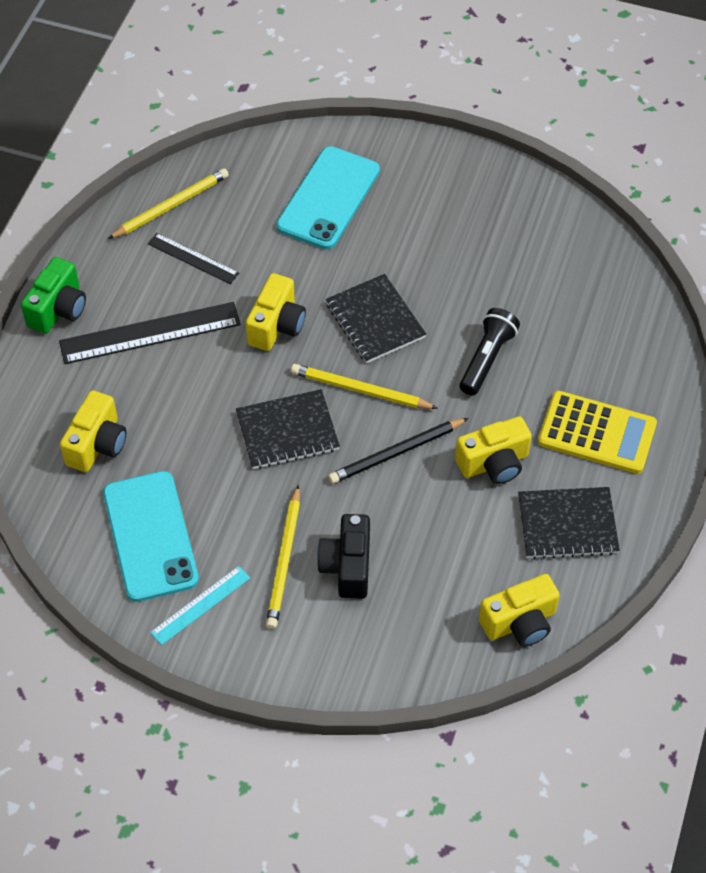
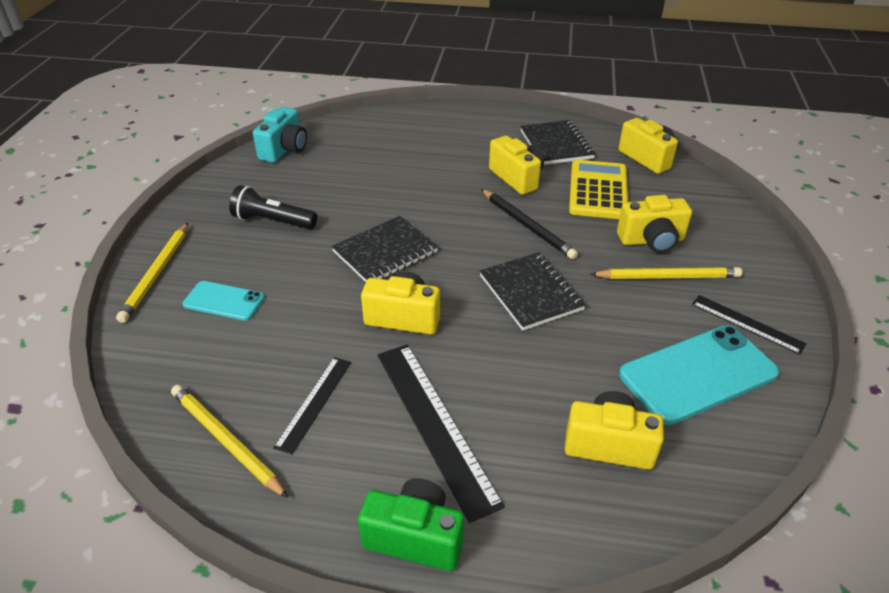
camera: 100 degrees left, 15 degrees down
(200, 605) = (747, 324): turquoise ruler -> black ruler
(328, 198) = (224, 301): turquoise phone -> turquoise phone, size x0.55
(347, 566) = (651, 240): black camera -> yellow camera
(360, 390) = (468, 252): yellow pencil -> yellow pencil (157, 274)
(487, 359) = (415, 188): black flashlight -> black flashlight (273, 221)
(588, 242) = (284, 149): none -> turquoise camera
(597, 433) = (472, 137): yellow calculator -> yellow calculator (598, 190)

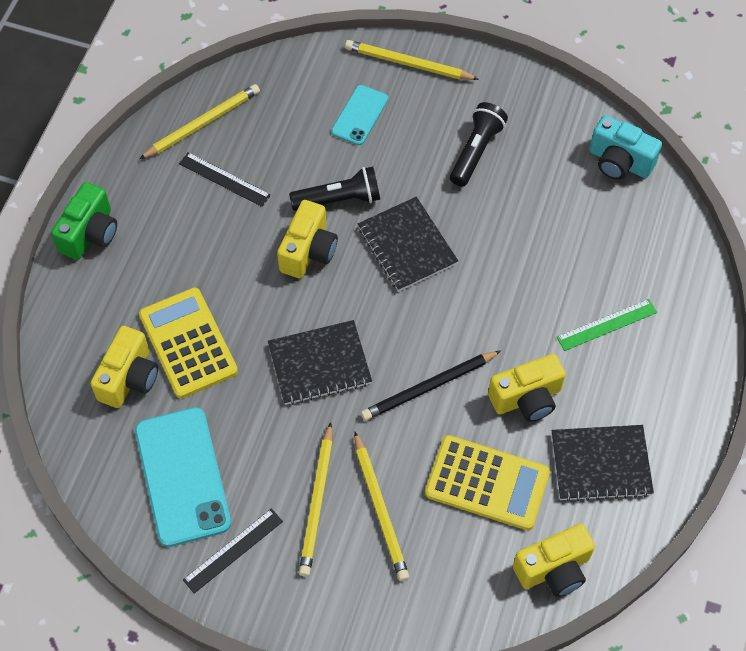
camera: 100 degrees right, 20 degrees up
(335, 303) = (339, 199): none -> black flashlight
(435, 424) = (182, 259): black ruler -> none
(439, 148) = (606, 324): none -> green ruler
(544, 397) = (188, 343): none -> yellow calculator
(651, 240) = (380, 509): yellow camera -> yellow pencil

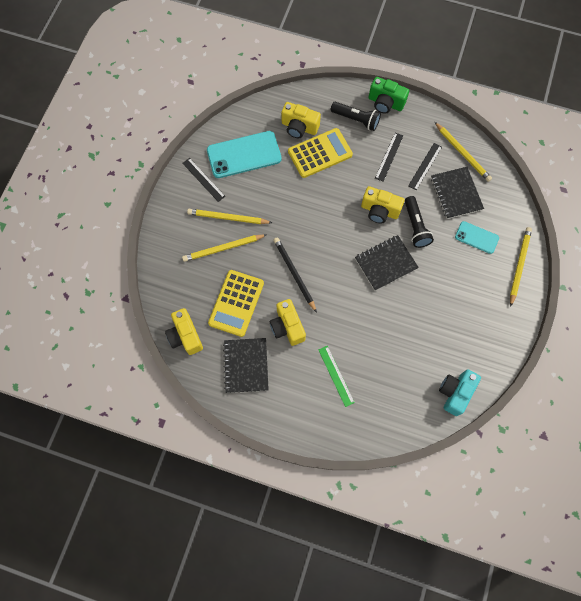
camera: 90 degrees right, 10 degrees up
(202, 233) = (389, 156): none -> black ruler
(319, 364) = (308, 218): black notebook -> black notebook (456, 194)
(476, 151) = (456, 304): black flashlight -> black flashlight (356, 120)

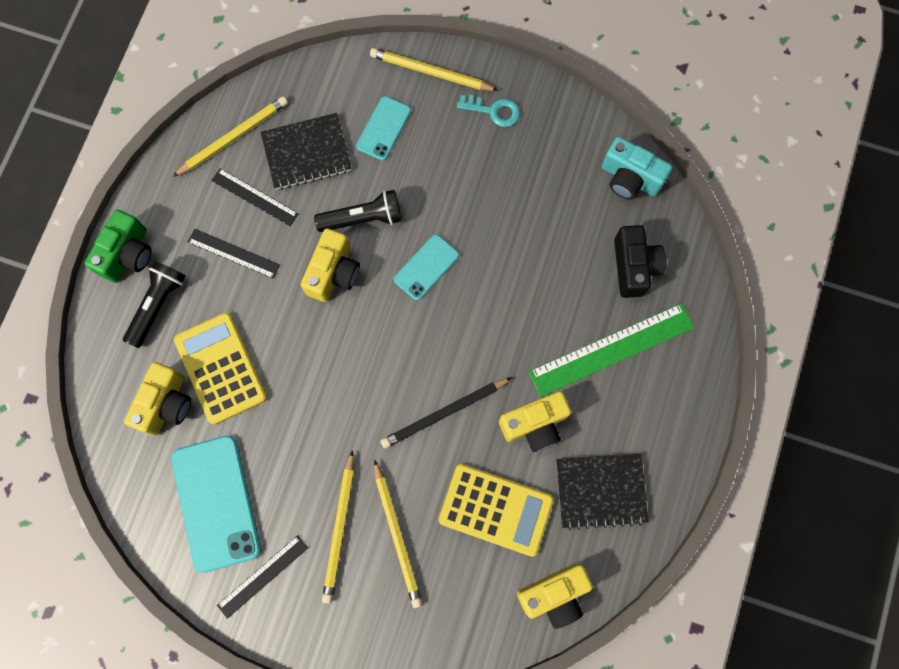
camera: 90 degrees left, 5 degrees up
(336, 375) = (611, 349): green ruler -> green ruler, size x1.75
(385, 263) = (426, 267): black notebook -> turquoise phone
(392, 393) = (634, 267): none -> black camera
(495, 305) = (494, 111): none -> turquoise key

